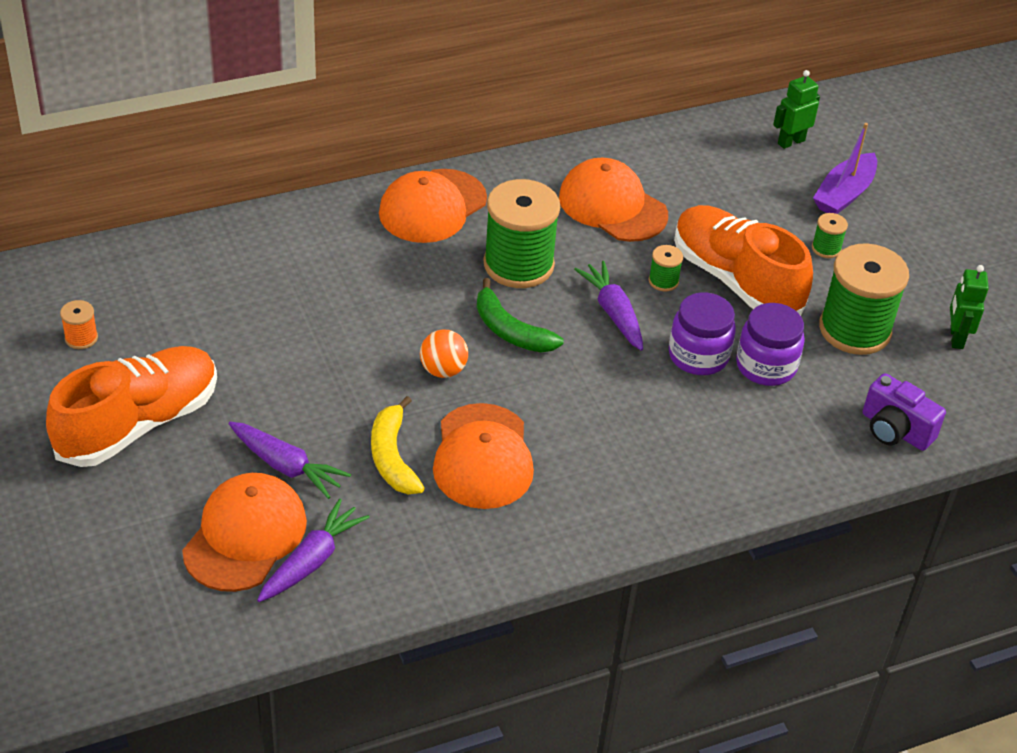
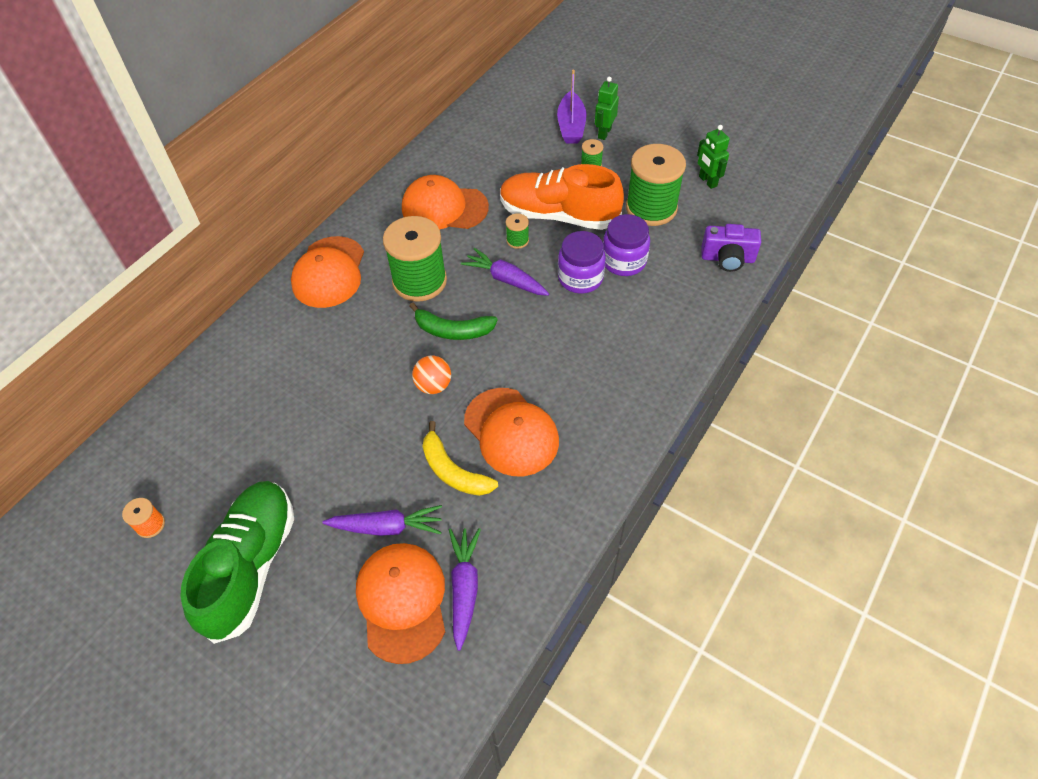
camera: 30 degrees left, 10 degrees up
(138, 424) = (251, 566): orange shoe -> green shoe
(791, 142) = (513, 109): green robot -> green robot (604, 133)

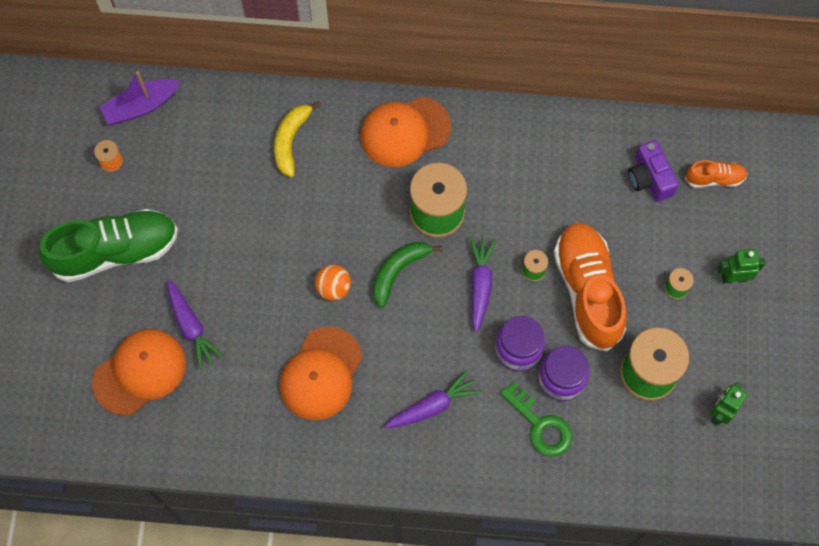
camera: 60 degrees right, 15 degrees up
(444, 208) = (537, 182): orange cap -> none
(453, 330) = (398, 271): green banana -> green banana turned 60 degrees clockwise
(453, 471) = (262, 348): yellow banana -> yellow banana (291, 141)
(464, 588) = (171, 410): purple carrot -> purple carrot (432, 406)
(519, 112) = (714, 178): none -> orange shoe
(571, 126) = (725, 240): purple boat -> purple boat (141, 106)
(657, 291) = (541, 425): none -> green key
(727, 259) = (620, 474): purple camera -> purple camera (649, 178)

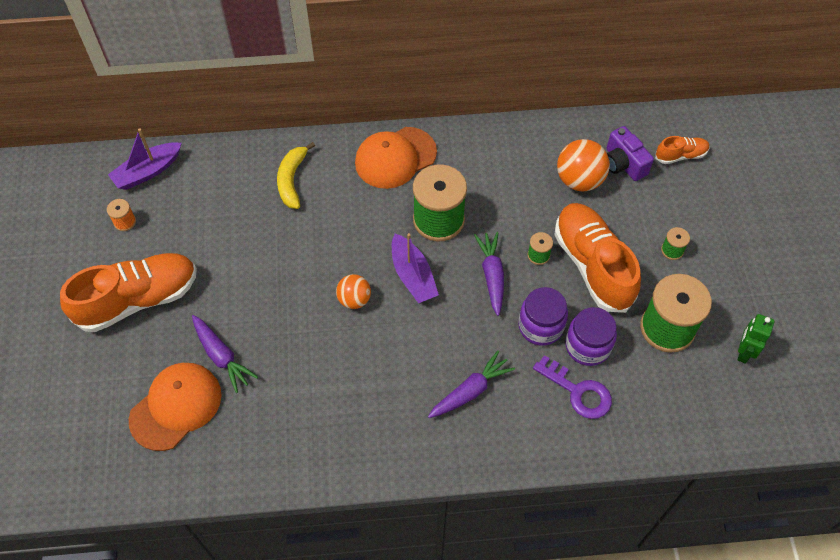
camera: 10 degrees left, 10 degrees down
(115, 251) = (138, 299): green shoe -> orange shoe
(321, 374) = (356, 379): orange cap -> none
(398, 271) = (413, 275): green banana -> purple boat
(541, 425) = (578, 392): green key -> purple key
(597, 190) = (579, 180): none -> orange ball
(734, 278) = (721, 234): green robot -> none

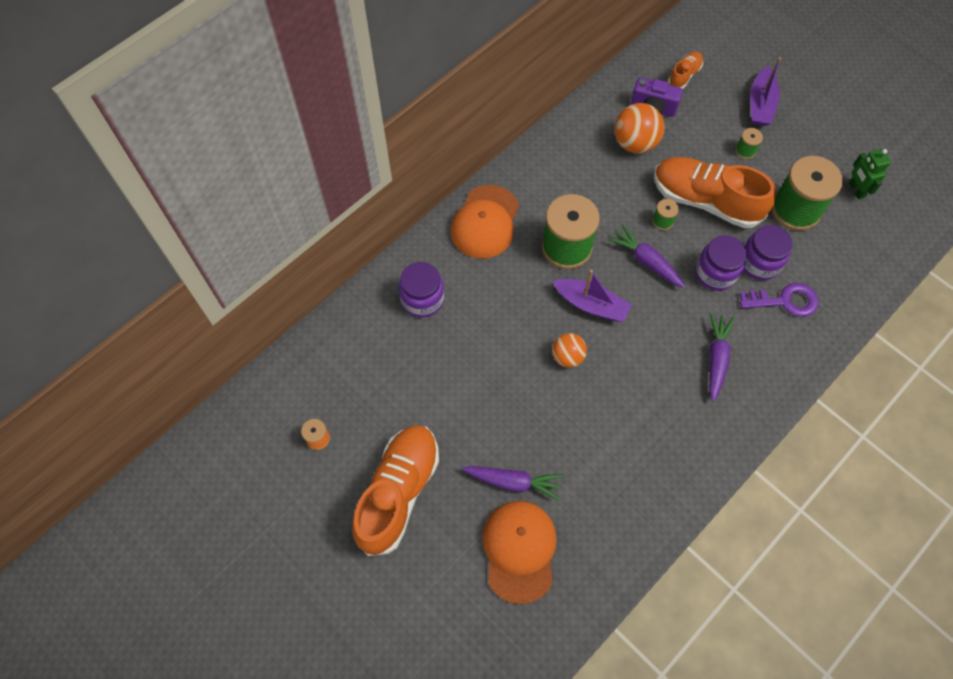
camera: 40 degrees left, 5 degrees up
(148, 171) = (293, 382): purple boat -> purple boat (760, 104)
(292, 180) = (422, 299): yellow banana -> purple jar

